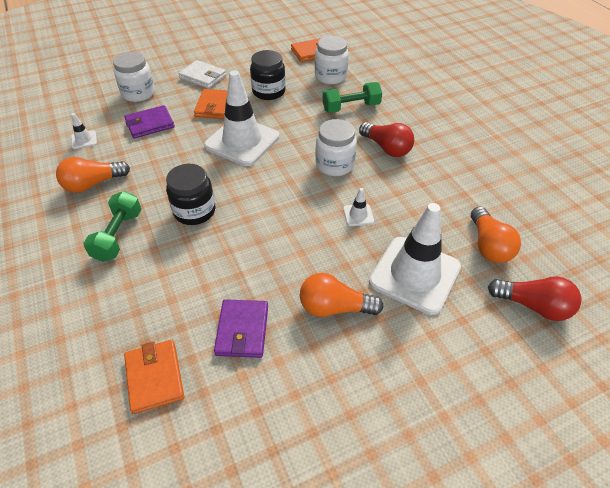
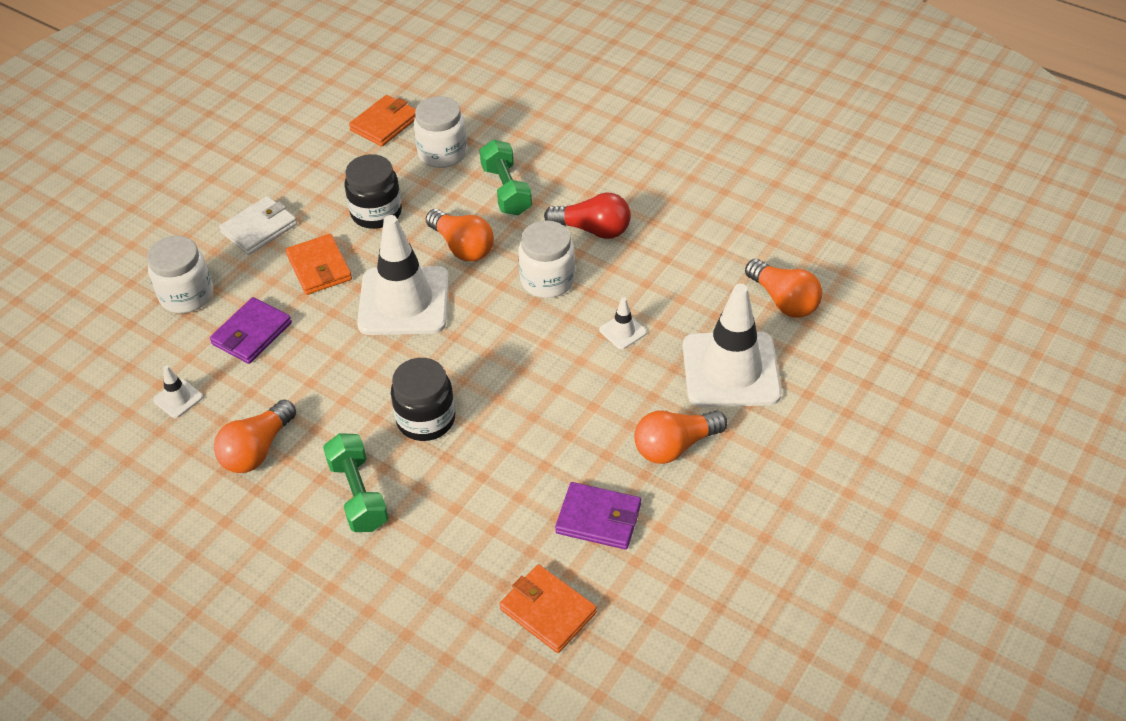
camera: 30 degrees left, 0 degrees up
(203, 77) = (259, 228): white wallet -> white wallet turned 45 degrees counterclockwise
(242, 330) = (598, 518): purple wallet -> purple wallet turned 45 degrees counterclockwise
(300, 127) = (462, 247): none -> orange light bulb
(351, 107) = (506, 190): green dumbbell -> green dumbbell turned 60 degrees counterclockwise
(533, 306) = (864, 345): red light bulb -> none

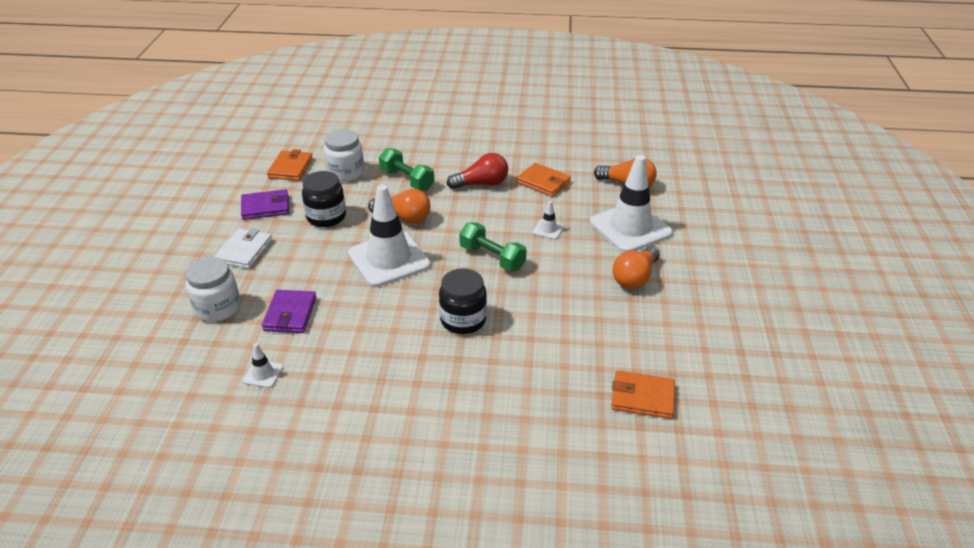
camera: 30 degrees left, 10 degrees down
(257, 450) = (354, 383): orange light bulb -> none
(319, 267) = (310, 259): orange wallet -> orange wallet (543, 182)
(358, 494) = (453, 381): green dumbbell -> green dumbbell (492, 258)
(547, 280) = (476, 218): white jar -> none
(598, 518) = (626, 333): purple wallet -> purple wallet (265, 207)

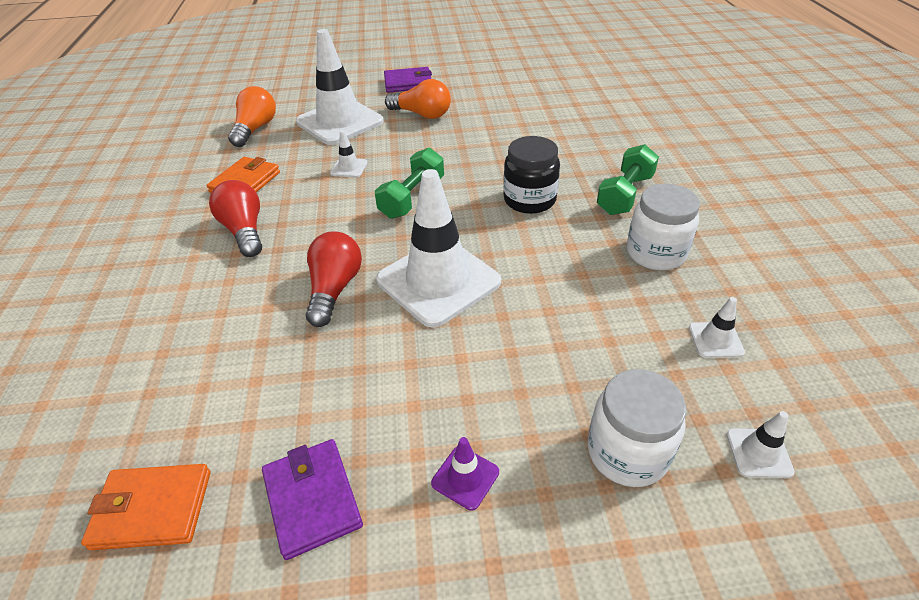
camera: 100 degrees left, 5 degrees up
(181, 359) = (758, 453): none -> white traffic cone
(244, 251) = (465, 477): white wallet -> purple traffic cone
(290, 314) = (593, 350): purple wallet -> purple wallet (408, 83)
(326, 217) = (340, 384): black jar -> none
(346, 173) = (189, 399): white jar -> white jar (655, 253)
(403, 218) = (334, 289): orange light bulb -> red light bulb
(407, 180) = (225, 309): green dumbbell -> green dumbbell (625, 194)
(642, 397) = (575, 102): orange wallet -> none

